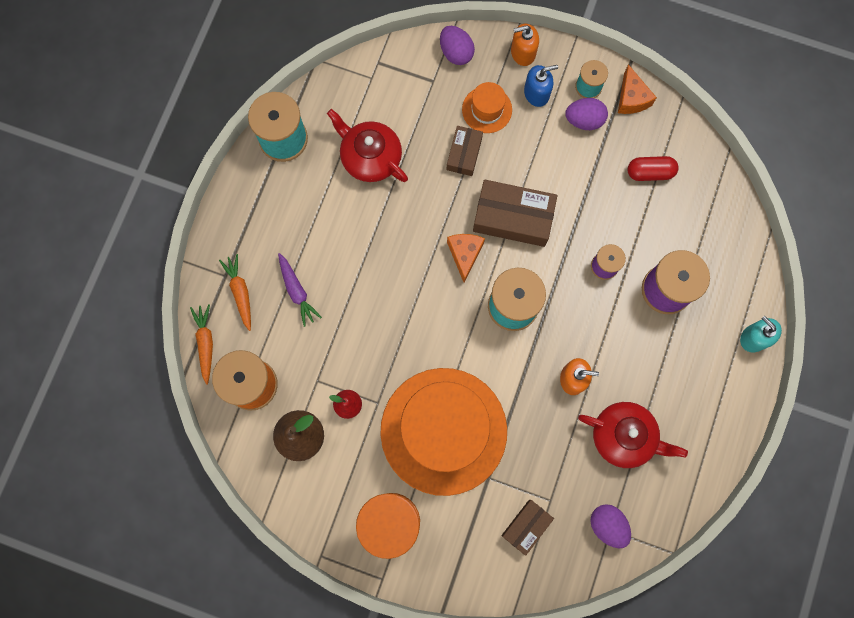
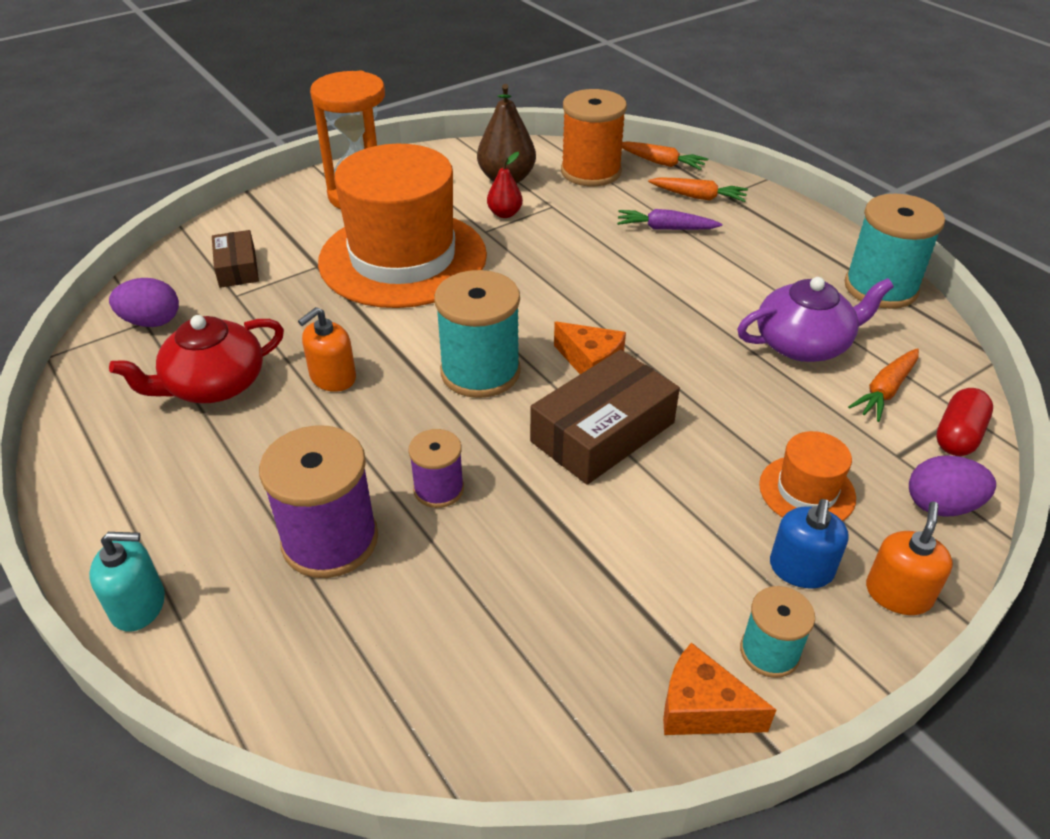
camera: 125 degrees right, 35 degrees down
(370, 157) = (804, 344): red teapot -> purple teapot
(385, 103) = (885, 391): none -> orange carrot
(464, 154) = (745, 431): brown box -> none
(584, 120) = (704, 606): purple egg -> none
(650, 172) = (534, 642): red capsule -> red capsule (958, 435)

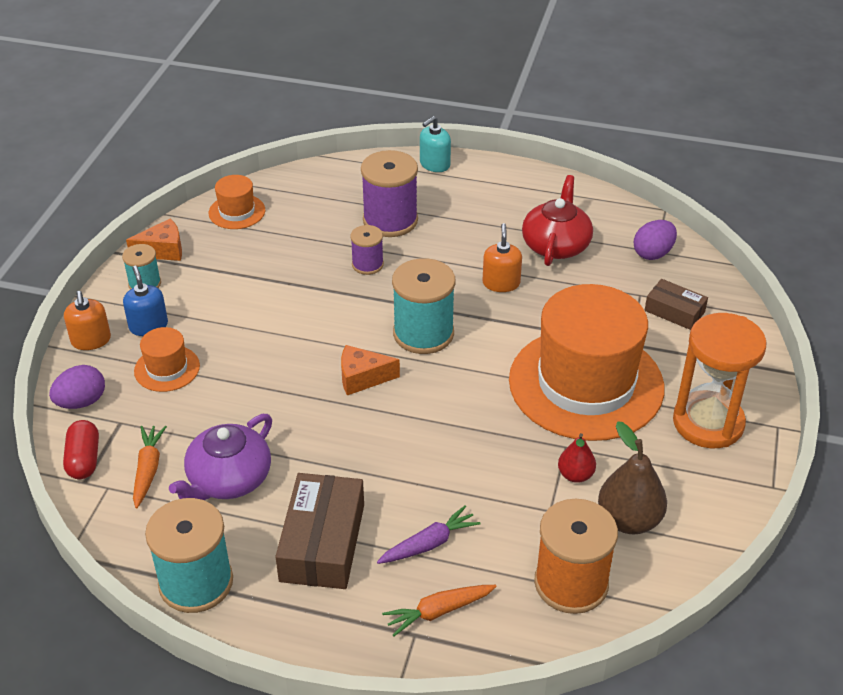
camera: 140 degrees right, 0 degrees up
(520, 718) = (237, 212): none -> orange hat
(603, 432) = (312, 338): brown box -> brown box (322, 542)
(661, 163) = (522, 647): orange carrot -> none

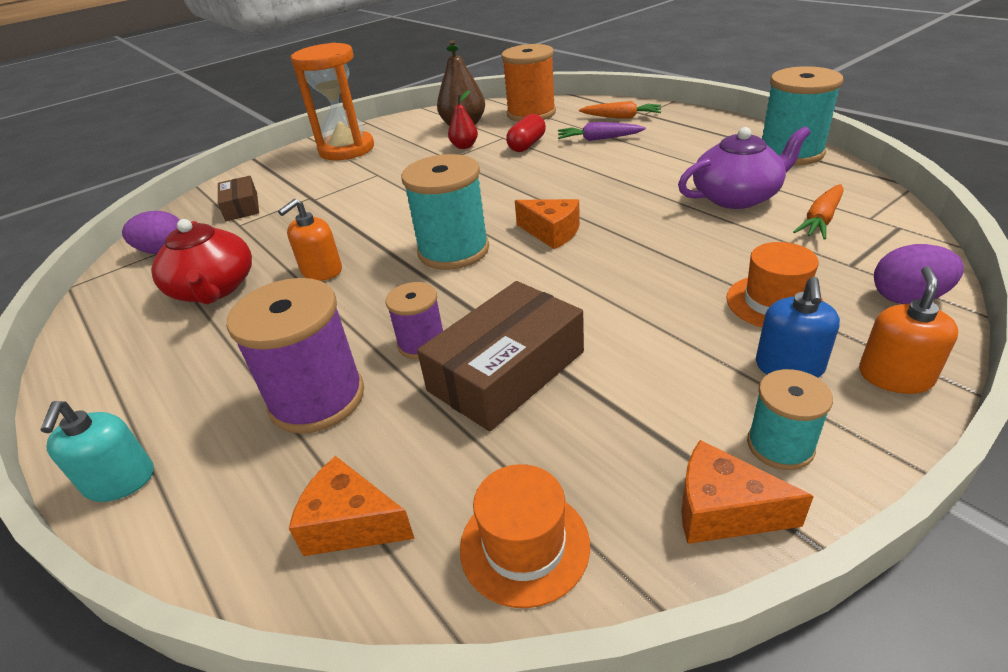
camera: 140 degrees left, 5 degrees down
(84, 459) = (900, 243): red capsule -> red capsule (527, 145)
(313, 191) = (351, 524): none -> orange cheese
(322, 542) = (676, 152): brown box -> brown box (506, 371)
(434, 164) = (120, 481): turquoise soap dispenser -> turquoise soap dispenser turned 90 degrees clockwise
(556, 245) = (214, 289): red teapot -> red teapot turned 75 degrees counterclockwise
(586, 384) = (381, 183): orange hat -> none

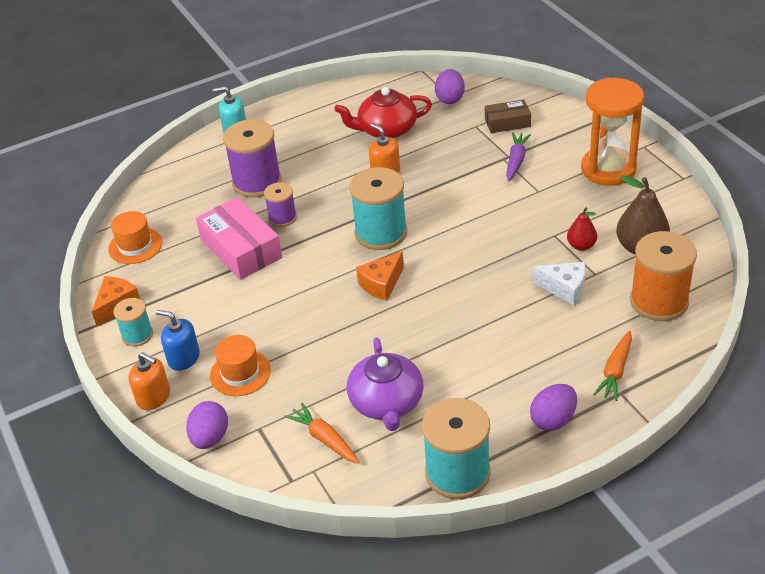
camera: 100 degrees right, 5 degrees up
(351, 524) = (173, 198): orange cheese -> none
(506, 371) = (241, 249): brown box -> pink box
(527, 145) = (565, 288): red capsule -> white cheese
(598, 139) = (558, 342): purple carrot -> purple carrot (516, 161)
(693, 129) = (553, 420): none -> purple egg

